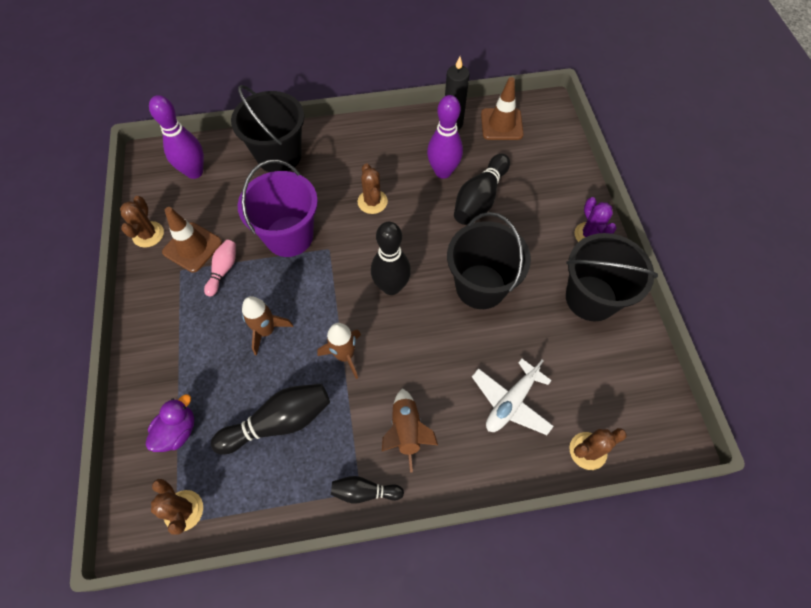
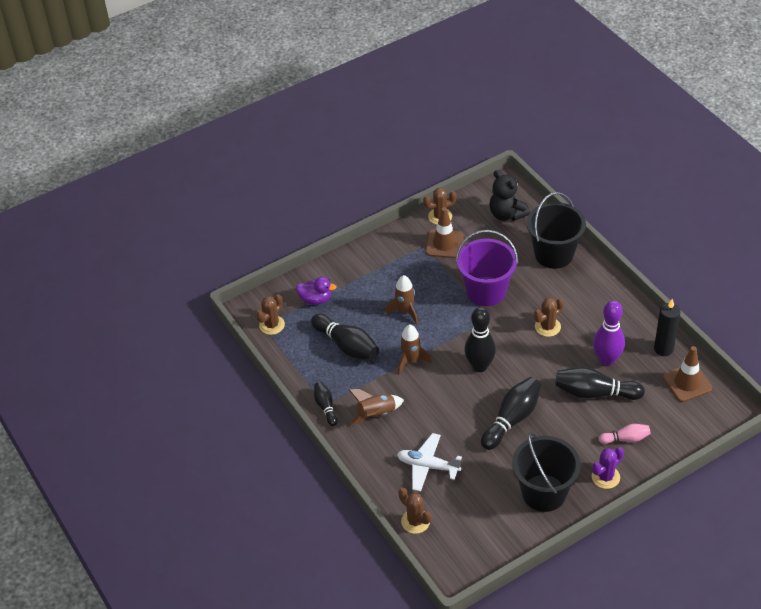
camera: 70 degrees right, 15 degrees down
(194, 172) = (507, 214): purple bowling pin -> black teddy bear
(223, 270) = (436, 268): pink bowling pin -> pink bowling pin (625, 439)
(480, 286) = (512, 419): black bucket -> black bowling pin

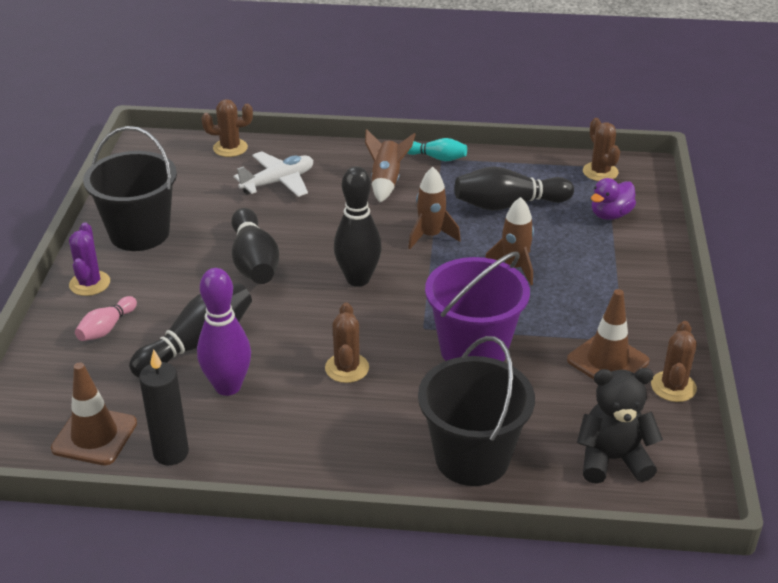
camera: 125 degrees right, 10 degrees down
(325, 407) = (437, 158): black bowling pin -> turquoise bowling pin

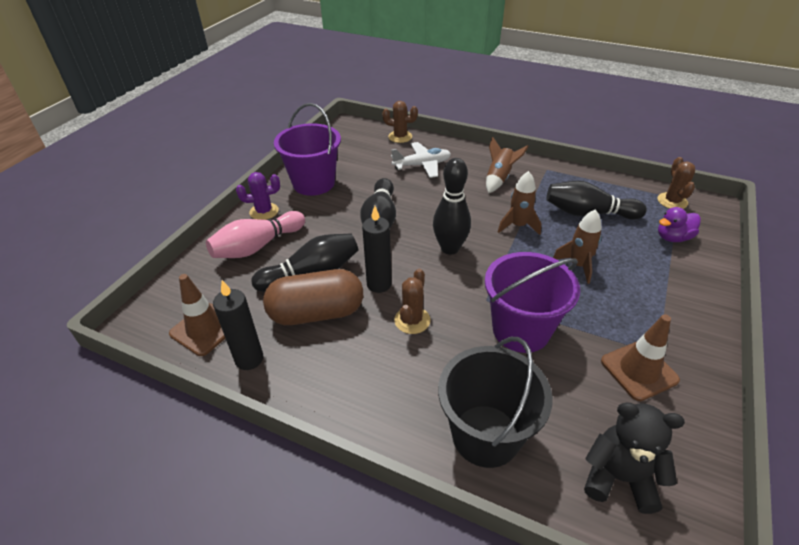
camera: 20 degrees right, 5 degrees up
(89, 283) = (264, 211): purple cactus -> purple cactus turned 60 degrees clockwise
(106, 328) = (257, 246): pink bowling pin -> pink bowling pin, size x1.77
(139, 233) = (314, 183): black bucket -> purple bucket
(228, 386) = (317, 313): purple bowling pin -> brown capsule
(289, 338) = (379, 284): none -> black candle
(437, 158) = (543, 168): turquoise bowling pin -> none
(673, 387) = (698, 414): brown cactus -> none

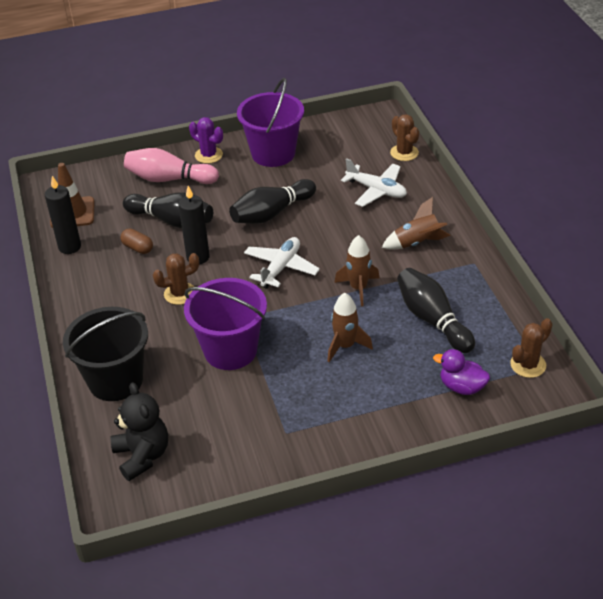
camera: 50 degrees right, 0 degrees up
(317, 313) = (138, 248): brown capsule -> brown capsule, size x0.44
(450, 248) = (281, 268): black bowling pin -> white plane
(639, 370) = (254, 429): brown traffic cone -> none

